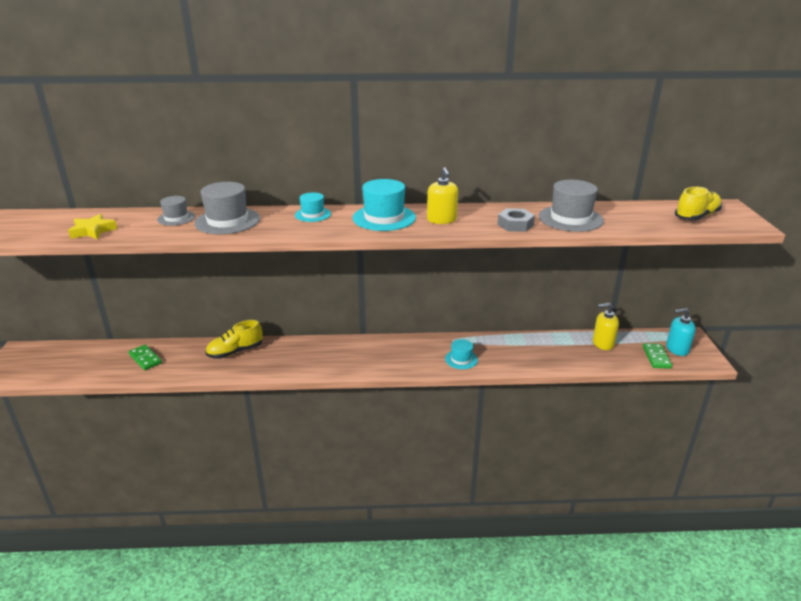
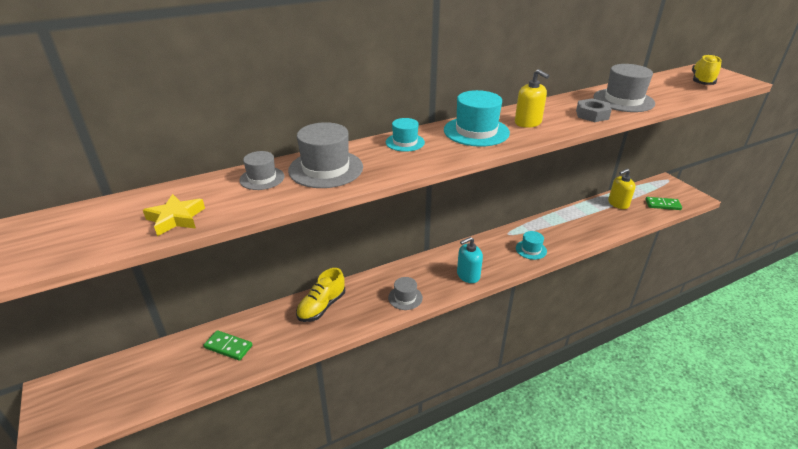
camera: 25 degrees left, 5 degrees up
(307, 365) = (405, 297): none -> grey hat
(656, 357) = (663, 205): green domino -> green domino turned 60 degrees counterclockwise
(677, 349) = (669, 194): turquoise soap dispenser -> turquoise soap dispenser (468, 275)

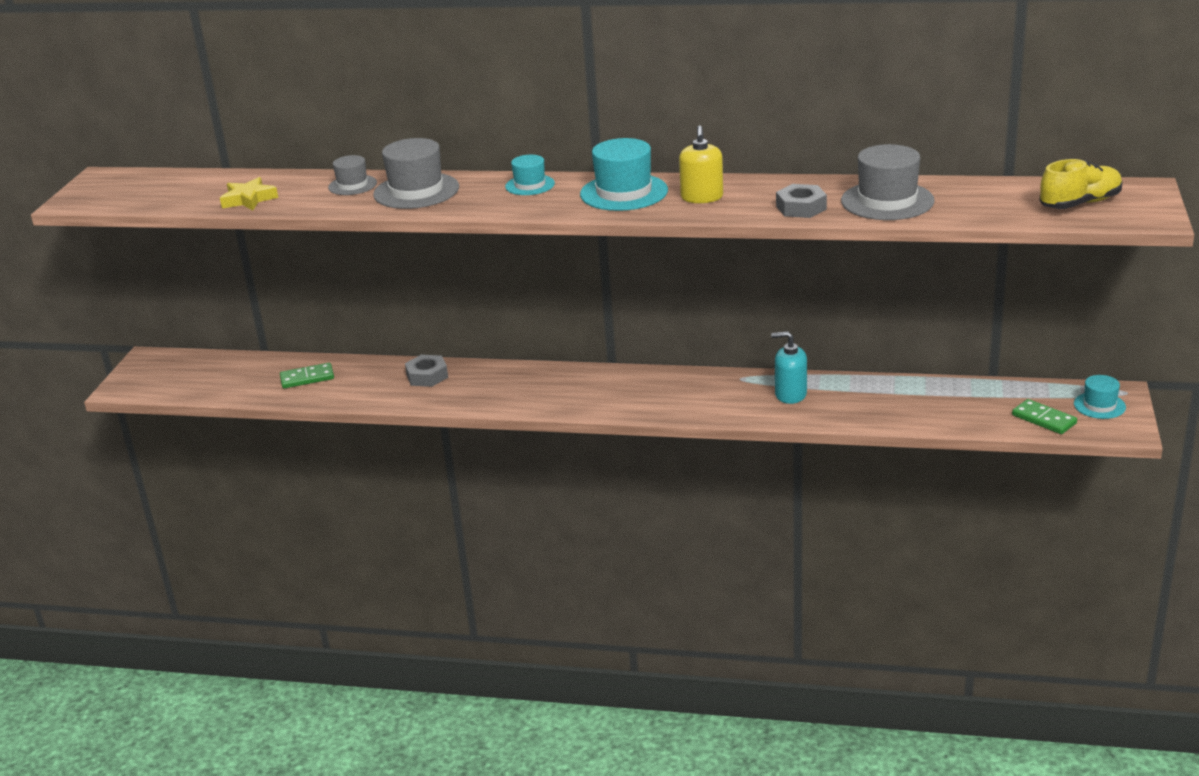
camera: 40 degrees right, 5 degrees down
(228, 346) = (307, 378): green domino -> green domino turned 75 degrees counterclockwise
(322, 306) = (427, 376): yellow shoe -> grey nut
(405, 297) = (520, 398): grey hat -> none
(468, 275) = (621, 402): turquoise soap dispenser -> turquoise soap dispenser (790, 394)
(531, 250) = (742, 404): turquoise hat -> turquoise hat (1099, 405)
(618, 204) = (970, 395): yellow soap dispenser -> none

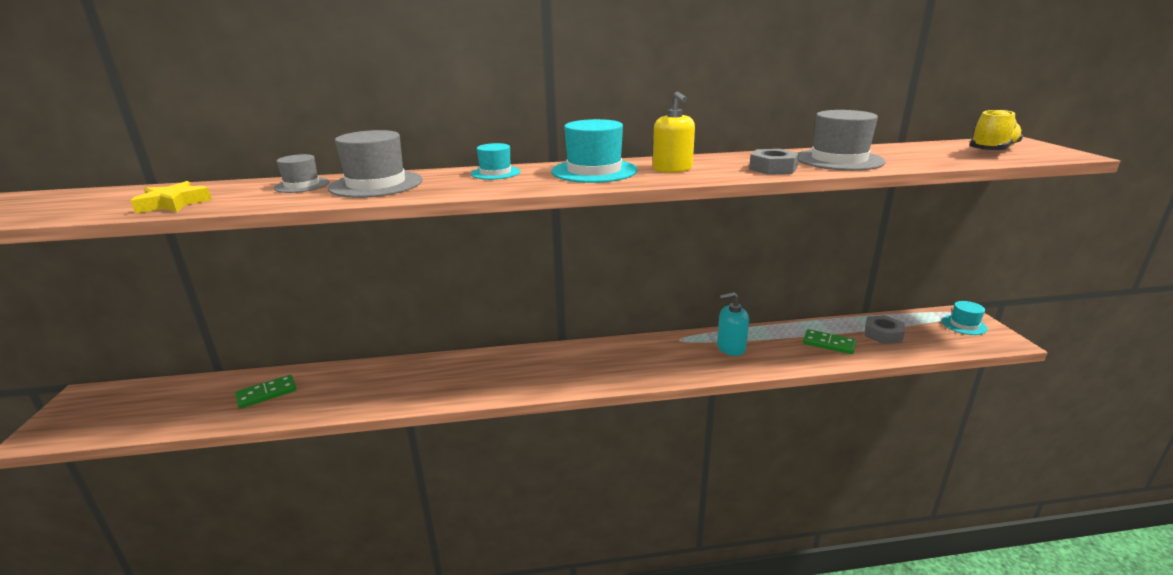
camera: 20 degrees left, 5 degrees down
(427, 376) = (394, 375): grey nut -> grey nut (883, 334)
(1044, 419) = (939, 341): green domino -> green domino (828, 344)

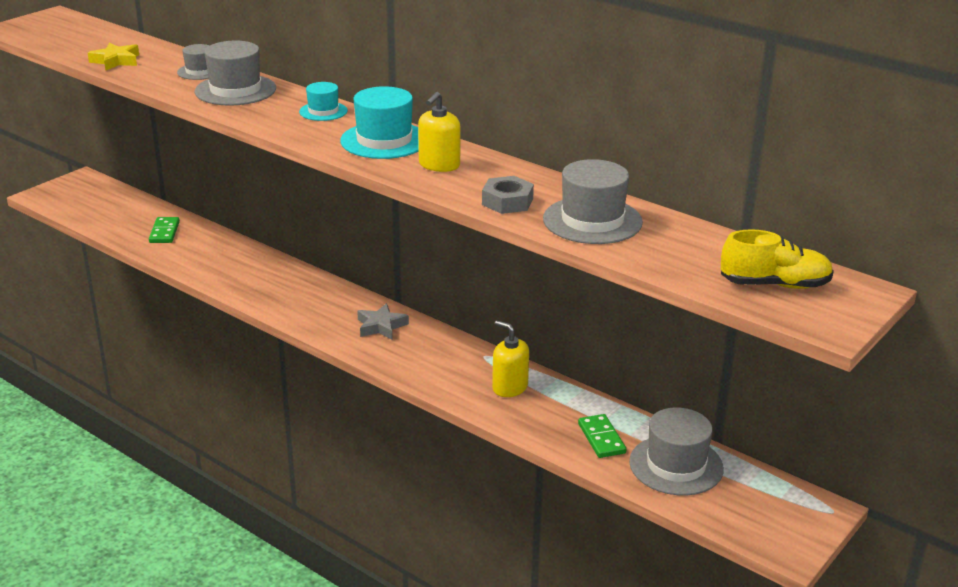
camera: 45 degrees right, 5 degrees up
(267, 393) = (164, 232): green domino -> green domino turned 75 degrees clockwise
(584, 360) = (381, 326): none -> grey star
(730, 347) = (509, 387): turquoise soap dispenser -> yellow soap dispenser
(883, 334) = (676, 465): grey nut -> grey hat
(964, 325) = (789, 514): turquoise hat -> none

